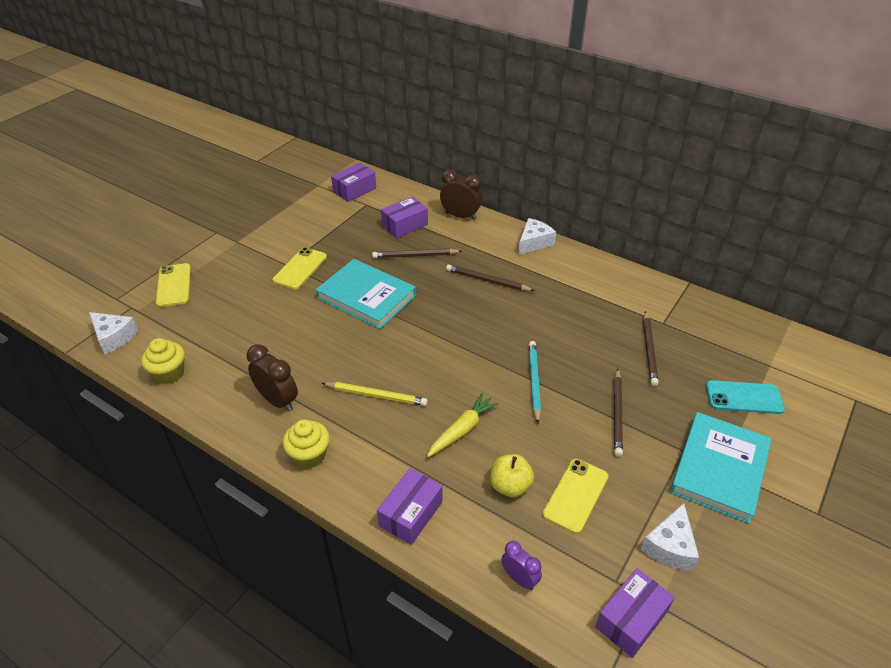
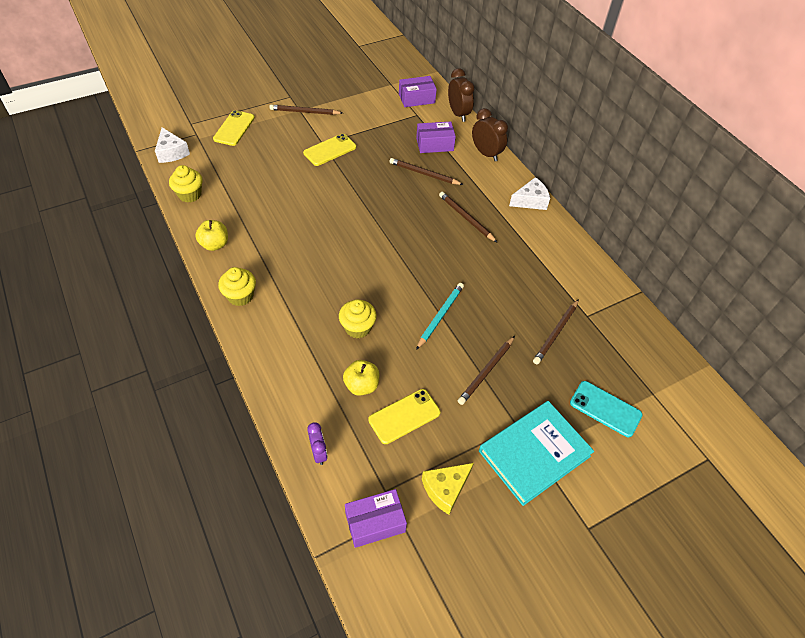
camera: 25 degrees right, 10 degrees up
(238, 414) = (215, 244): none -> yellow apple
(244, 241) = (305, 112): none -> brown pencil
(278, 401) = (246, 246): brown clock -> brown clock (458, 114)
(366, 297) = (362, 193): turquoise book -> none
(376, 395) = (315, 273): yellow pencil -> none
(411, 514) = (278, 370): purple box -> none
(462, 430) = (357, 328): yellow carrot -> yellow cupcake
(670, 546) = (445, 489): white cheese -> yellow cheese

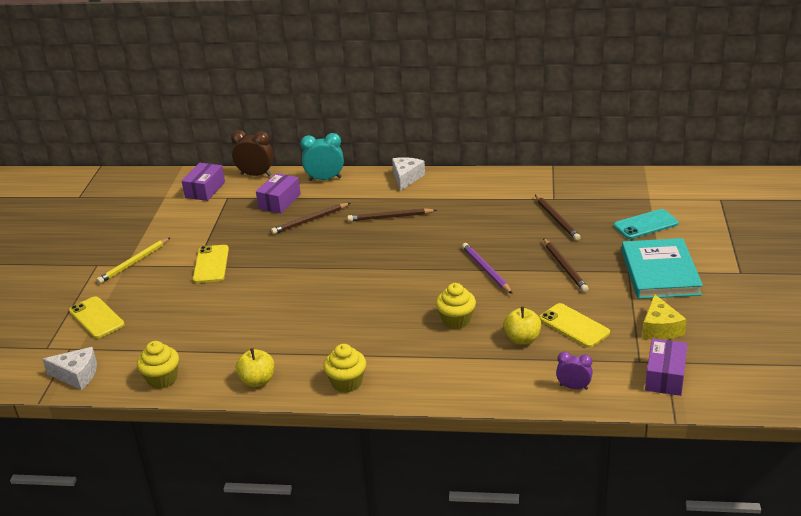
camera: 50 degrees left, 20 degrees down
(305, 112) = (134, 262): brown pencil -> yellow pencil
(404, 416) = (574, 326): yellow phone -> yellow phone turned 45 degrees counterclockwise
(440, 316) = (486, 270): turquoise pencil -> purple pencil
(486, 153) = (325, 179): brown clock -> turquoise clock

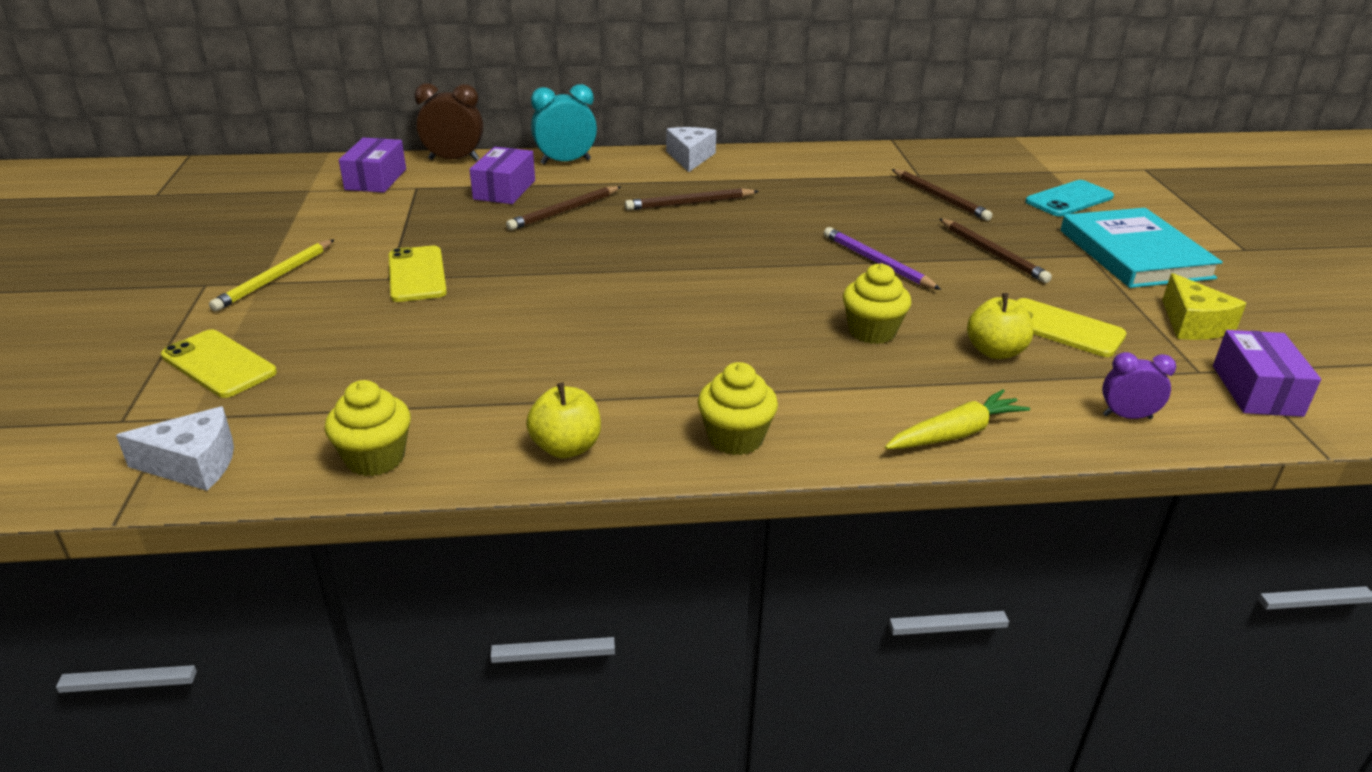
camera: 15 degrees left, 0 degrees up
(467, 390) = (954, 434): none -> yellow carrot

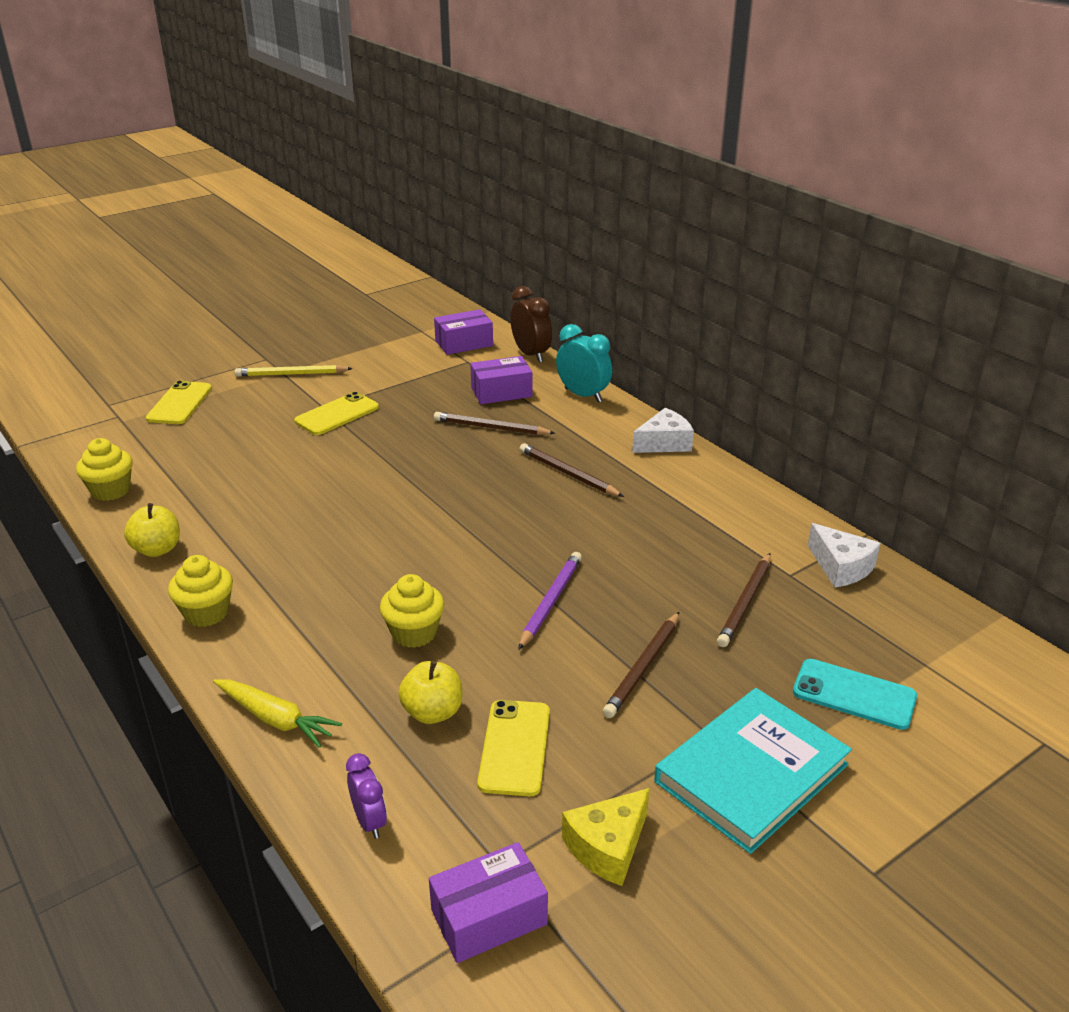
camera: 60 degrees right, 0 degrees up
(193, 464) = (78, 442): white cheese -> white cheese (841, 567)

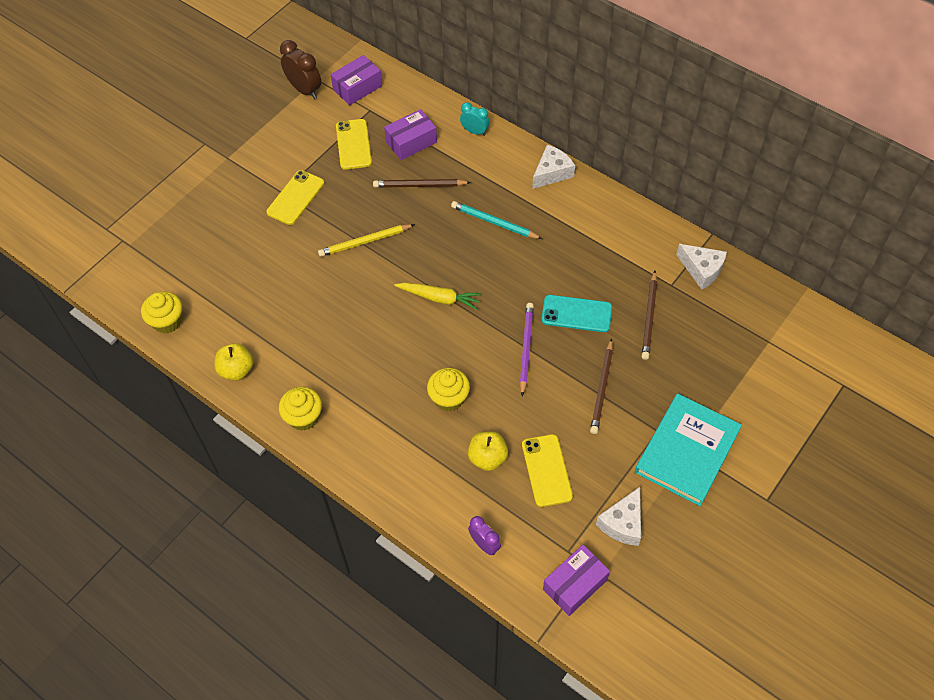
camera: 15 degrees left, 25 degrees up
(179, 403) = (164, 214): yellow phone -> yellow phone (353, 144)
(275, 719) = (393, 489): yellow carrot -> yellow carrot (439, 298)
(291, 374) = (235, 158): yellow pencil -> yellow pencil (365, 242)
(531, 354) = (416, 90): brown clock -> brown clock (304, 90)
(568, 474) = (494, 222): brown pencil -> turquoise pencil
(583, 395) = (474, 131): turquoise clock -> turquoise clock, size x0.63
(607, 847) = (622, 523): yellow cheese -> white cheese
(854, 694) = (731, 377): turquoise phone -> turquoise phone (576, 314)

